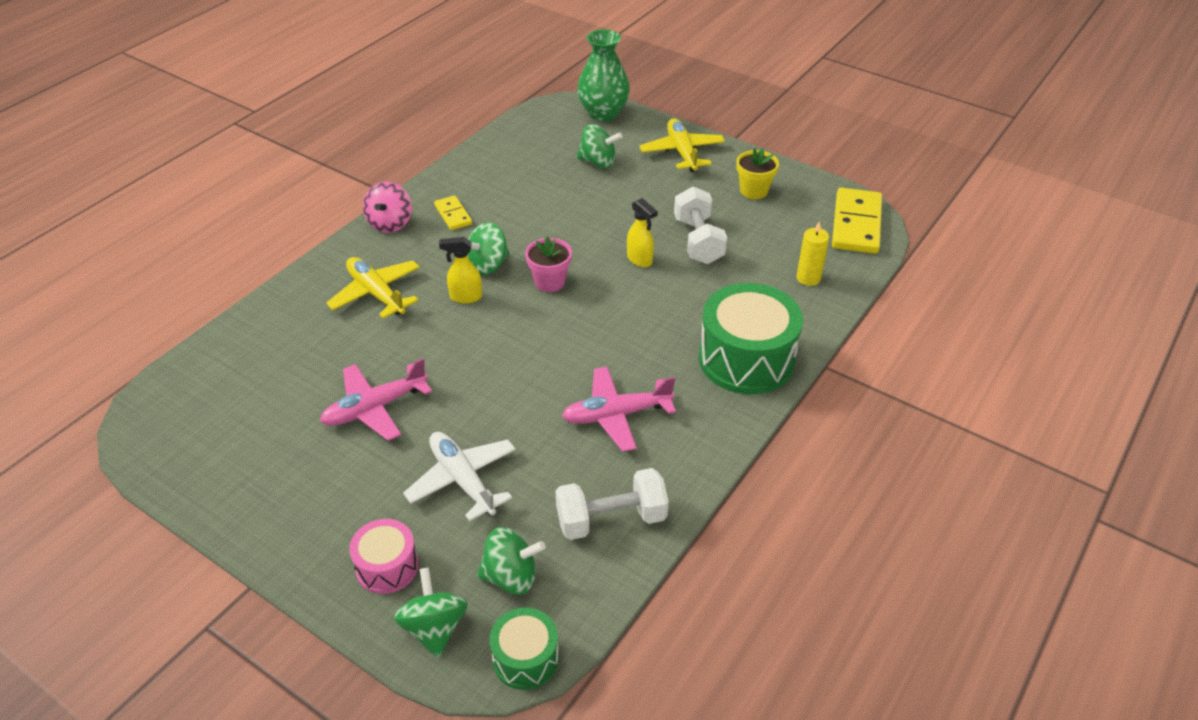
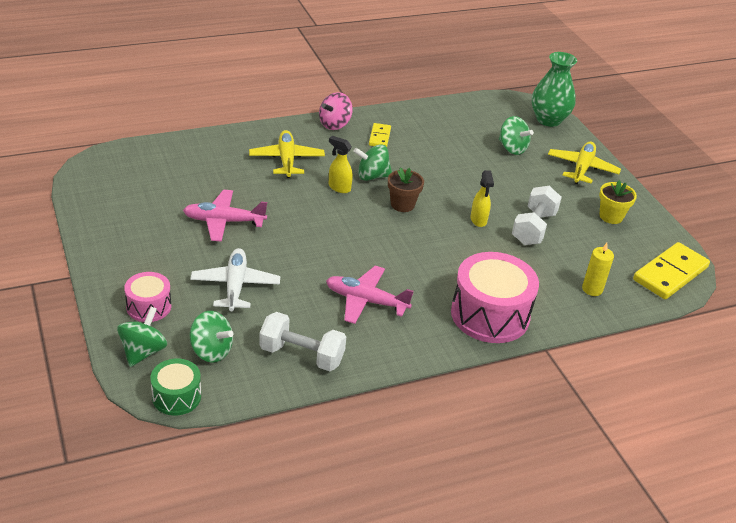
camera: 30 degrees right, 5 degrees down
(549, 282) = (402, 204): pink flower pot -> brown flower pot
(746, 359) = (490, 315): green drum -> pink drum

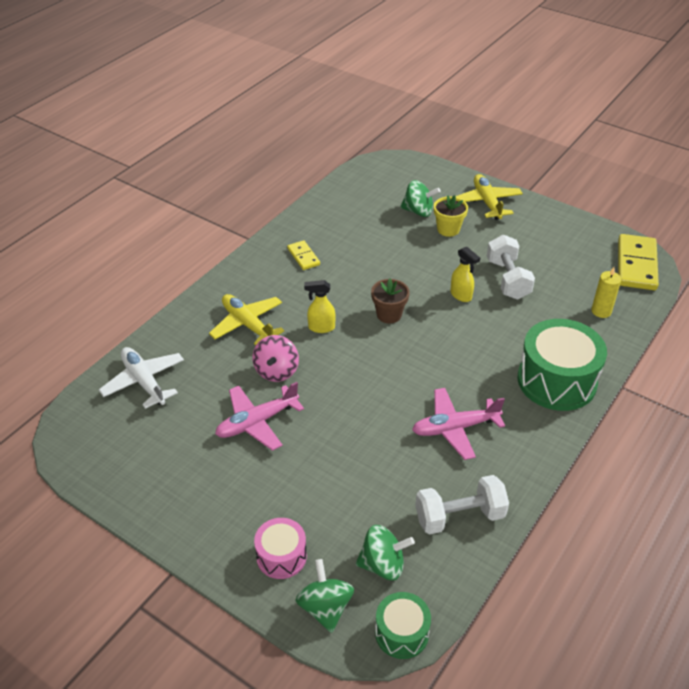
camera: 30 degrees left, 5 degrees up
(235, 286) = (335, 483): white plane -> white plane (144, 381)
(334, 124) = (252, 264): pink spinning top -> pink spinning top (276, 371)
(372, 176) = (336, 300): green spinning top -> none
(490, 315) = (556, 381): pink drum -> green drum
(548, 120) = (418, 169): green vase -> none
(611, 216) = (549, 236): yellow flower pot -> yellow flower pot (448, 229)

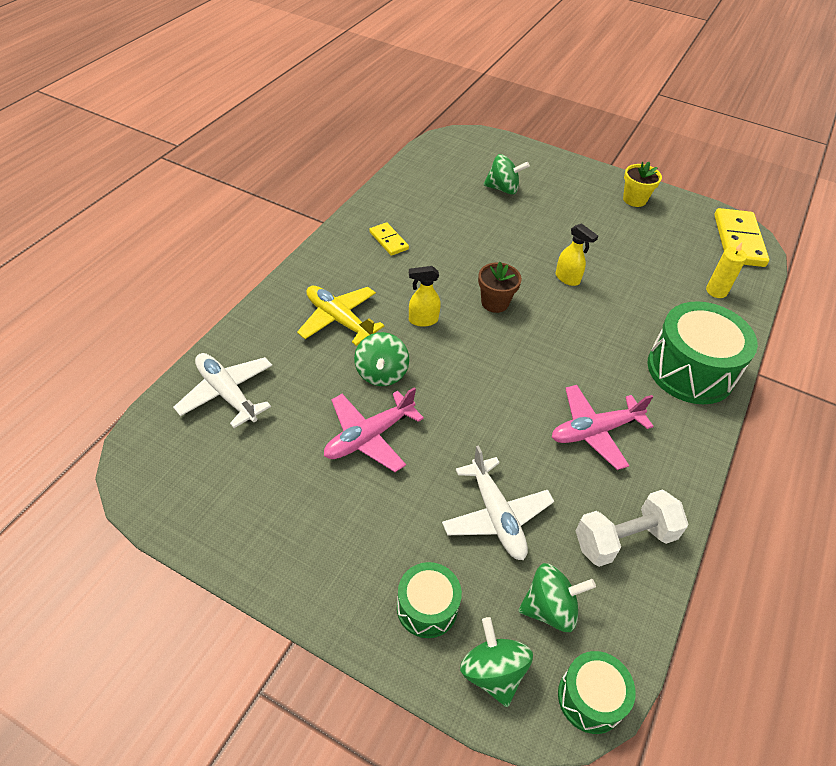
camera: 10 degrees left, 5 degrees up
(276, 371) = (381, 373): pink spinning top -> green spinning top
(281, 556) = (427, 607): pink drum -> green drum
(353, 491) = (496, 516): none -> white plane
(448, 229) = (538, 207): yellow flower pot -> yellow flower pot (634, 199)
(487, 202) = (572, 178): yellow plane -> none
(507, 279) = (612, 259): white dumbbell -> none

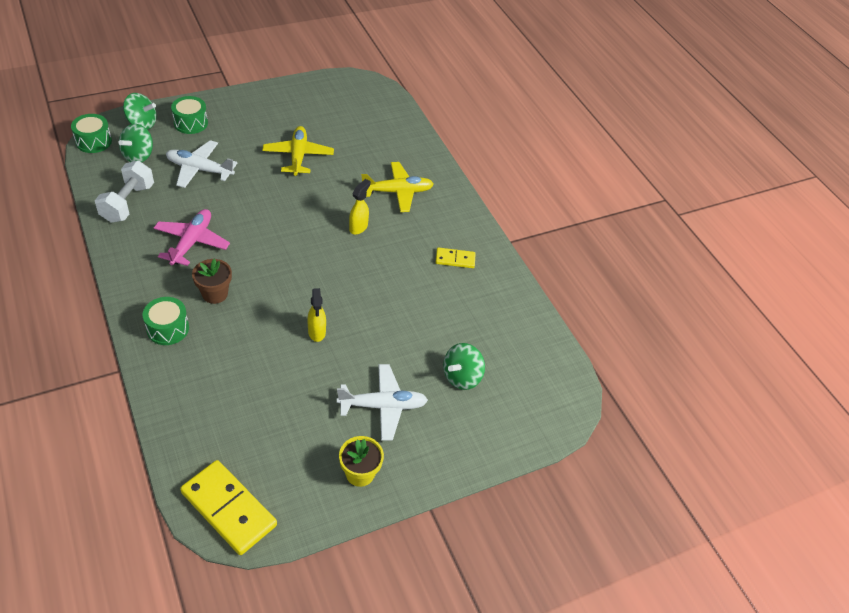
camera: 125 degrees right, 0 degrees up
(226, 393) = (384, 125): white plane -> white plane (383, 406)
(369, 437) = (298, 156): pink plane -> yellow plane
(381, 373) = (335, 184): green spinning top -> none
(495, 303) = (337, 272): brown flower pot -> brown flower pot (215, 294)
(567, 279) = (317, 332): yellow spray bottle -> yellow spray bottle turned 90 degrees counterclockwise
(690, 370) = (168, 328): green drum -> green drum, size x0.54
(716, 291) = (203, 421): yellow candle -> none

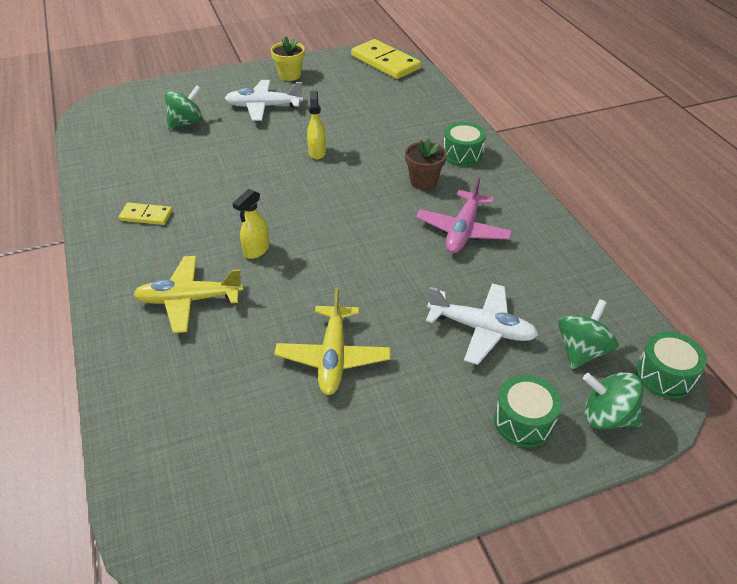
camera: 170 degrees left, 5 degrees down
(128, 203) = (561, 276): white dumbbell -> none

